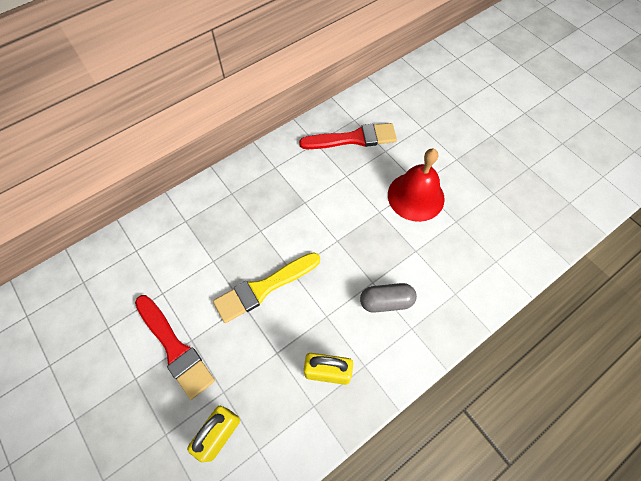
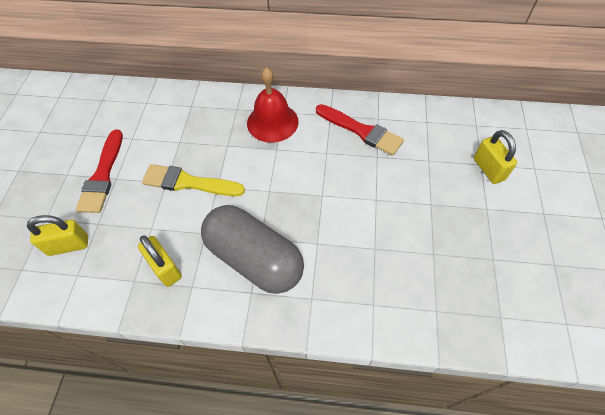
camera: 45 degrees right, 5 degrees down
(386, 301) = (254, 259): grey capsule -> grey capsule, size x2.05
(415, 196) = (362, 206): red bell -> red bell (272, 122)
(465, 105) = (488, 169): none -> yellow padlock

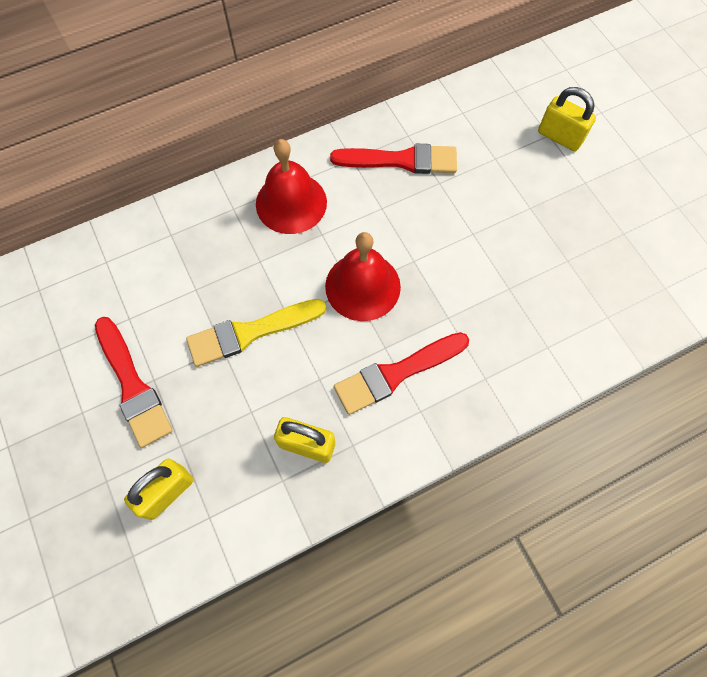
camera: 35 degrees left, 10 degrees up
(254, 259) = (396, 373): grey capsule -> red brush
(276, 193) = (362, 286): none -> red bell

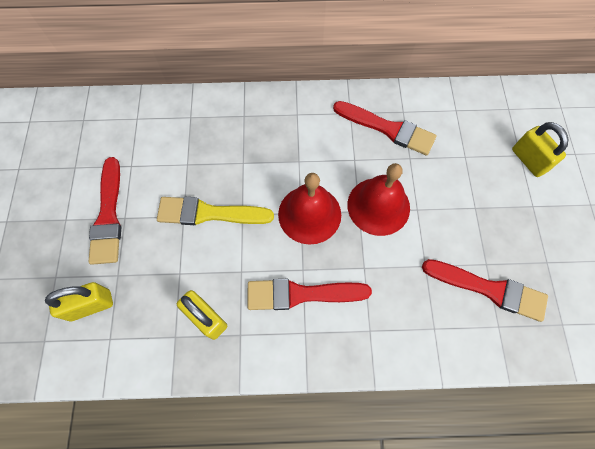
camera: 25 degrees right, 0 degrees up
(291, 203) = (288, 128): red bell -> red bell (378, 206)
(582, 284) = (489, 289): none -> red brush

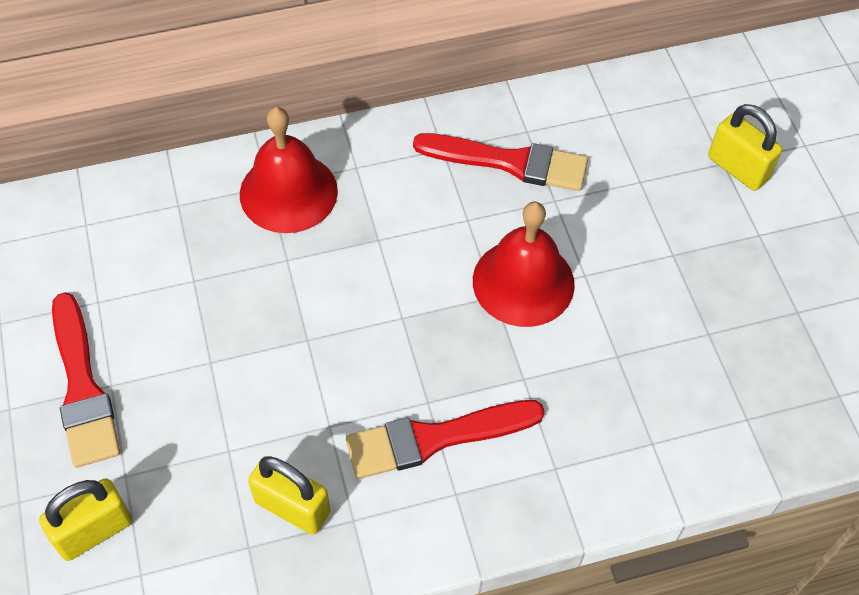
camera: 15 degrees left, 10 degrees down
(209, 213) = (252, 349): yellow brush -> none
(309, 214) = (417, 316): red bell -> red bell (288, 192)
(489, 289) = (721, 369): red brush -> none

